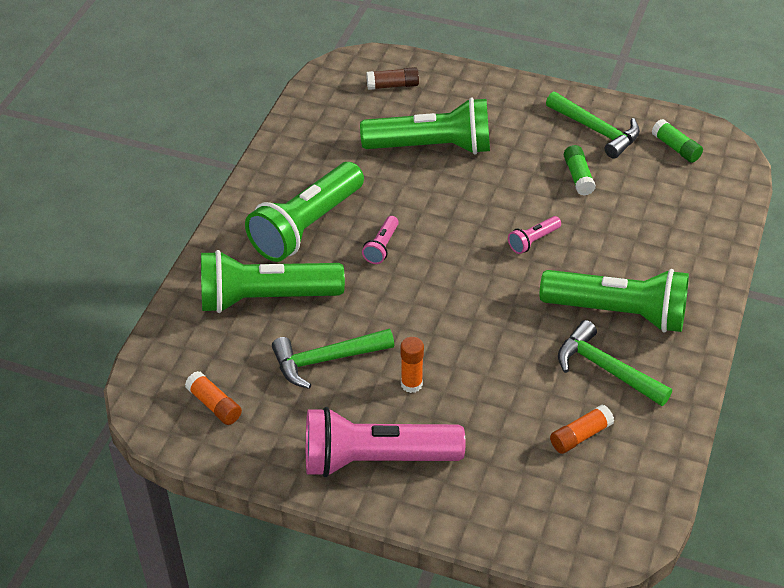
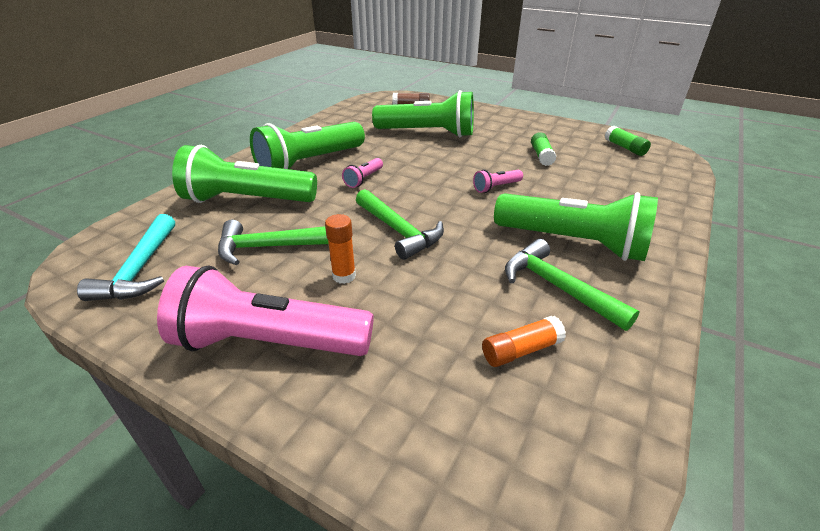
camera: 10 degrees right, 10 degrees down
(214, 405) = (140, 269): orange glue stick -> turquoise hammer
(596, 130) = (559, 135): green hammer -> green hammer (399, 231)

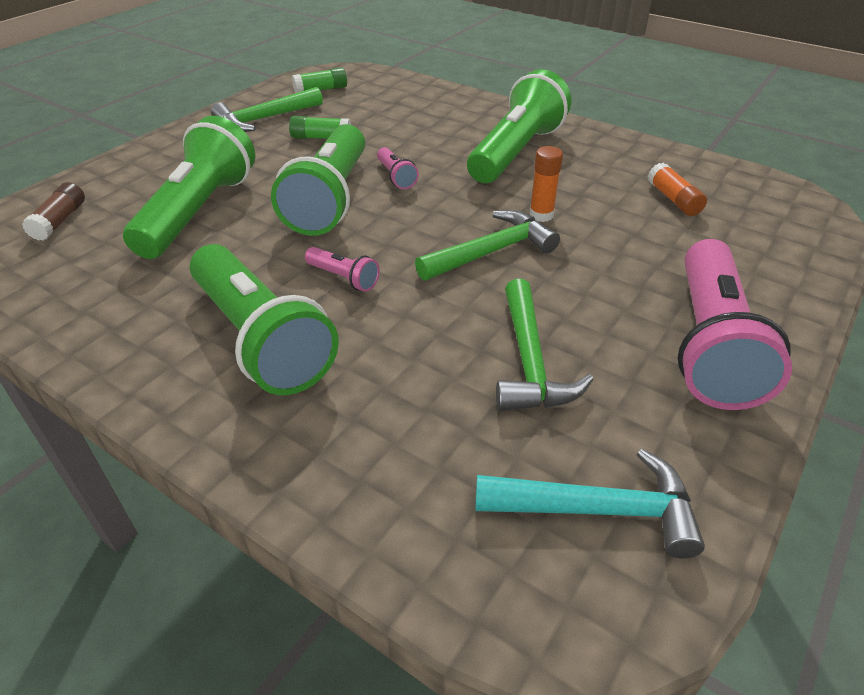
camera: 85 degrees left, 5 degrees up
(247, 200) = (385, 407): green flashlight -> green flashlight (330, 199)
(344, 276) = (587, 294): orange glue stick -> orange glue stick (541, 215)
(557, 287) = (587, 171): green hammer -> green hammer (264, 119)

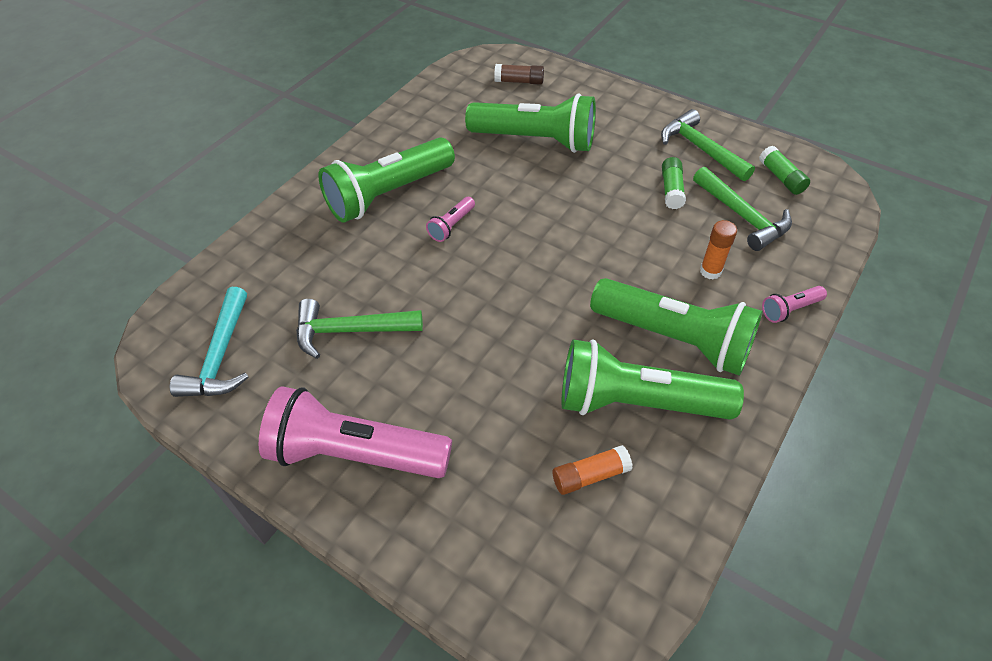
camera: 90 degrees right, 10 degrees up
(330, 199) = (561, 207): green flashlight -> green flashlight (637, 402)
(396, 177) = (605, 246): pink flashlight -> pink flashlight (790, 309)
(492, 252) = (486, 313): green hammer -> green hammer (742, 216)
(541, 215) = (548, 351): orange glue stick -> orange glue stick (710, 271)

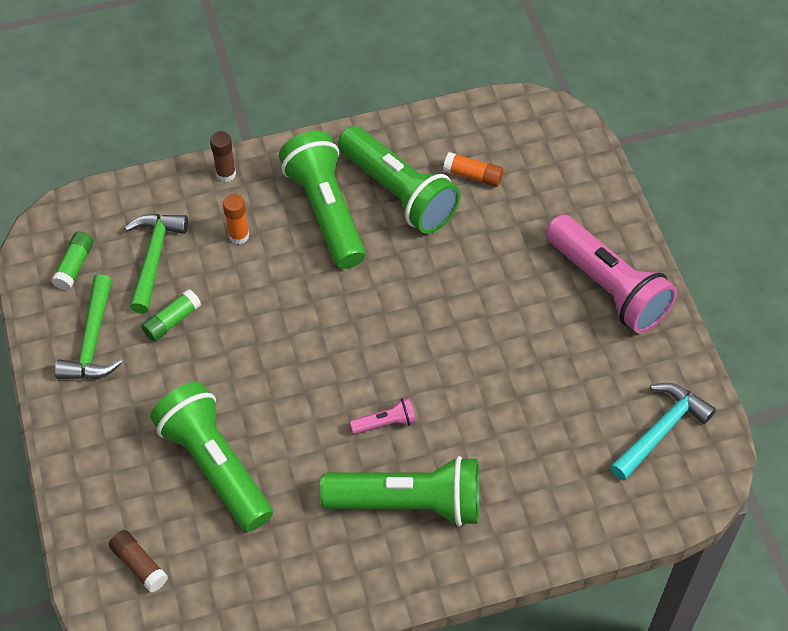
camera: 140 degrees left, 5 degrees up
(350, 331) = (547, 381): green hammer -> none
(790, 309) = (226, 174): pink flashlight -> brown glue stick

